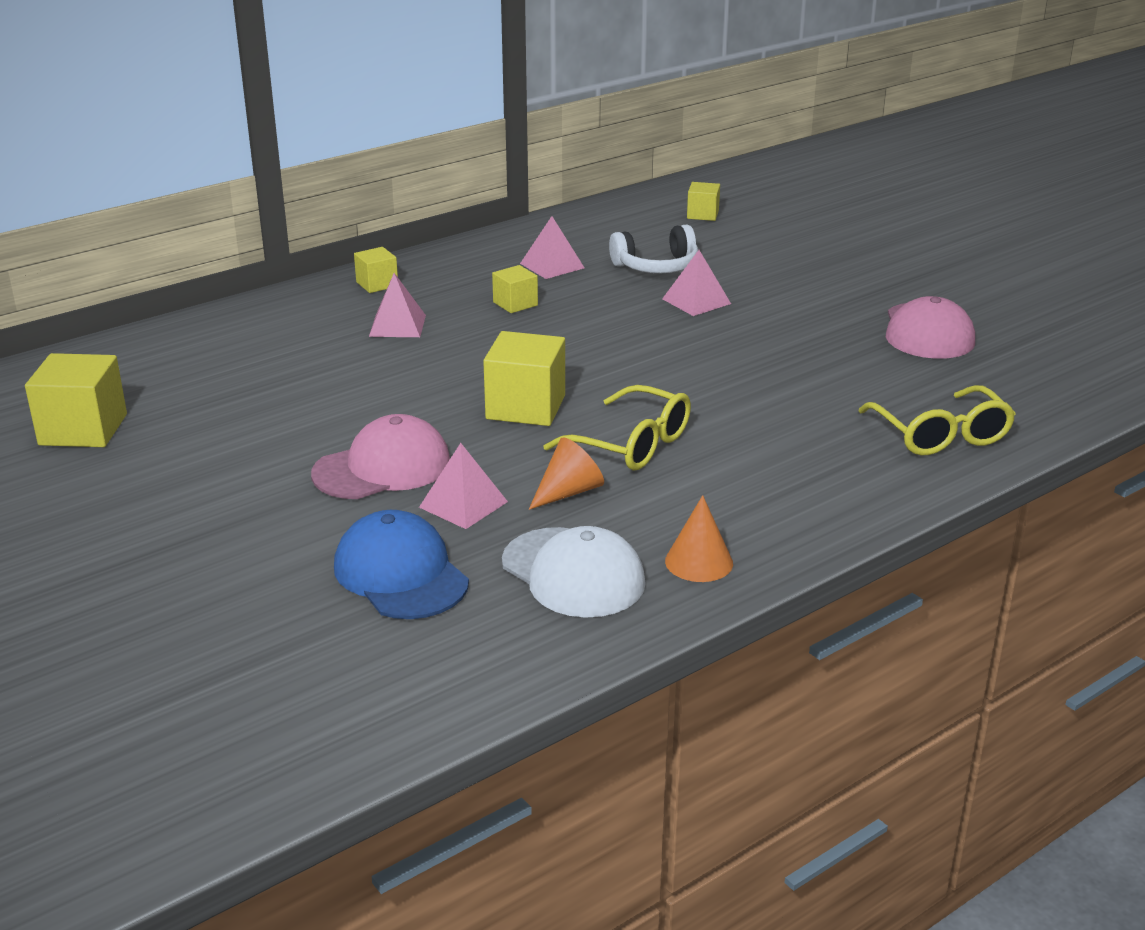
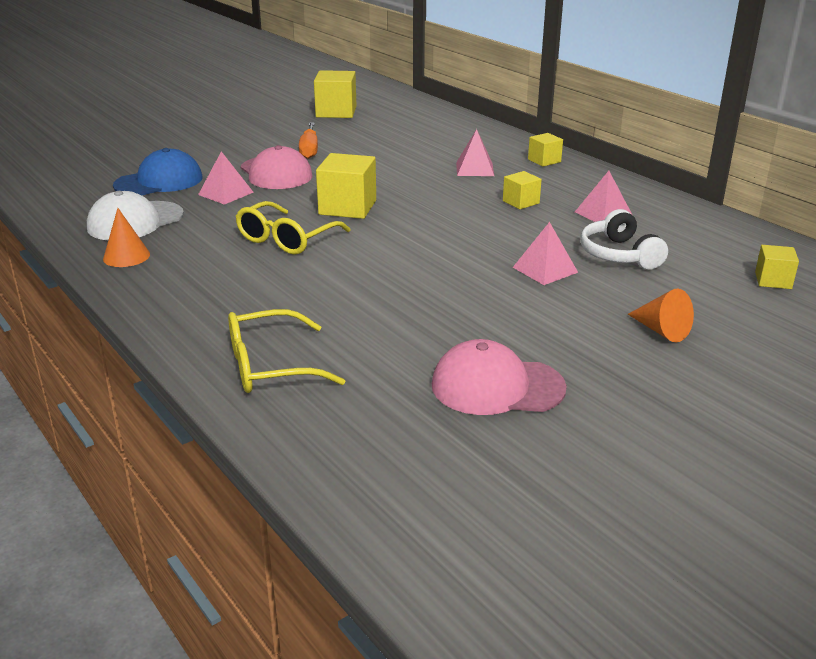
camera: 90 degrees right, 0 degrees up
(281, 445) = (309, 150): none -> orange screwdriver
(568, 492) = (229, 220): orange cone -> orange cone (661, 330)

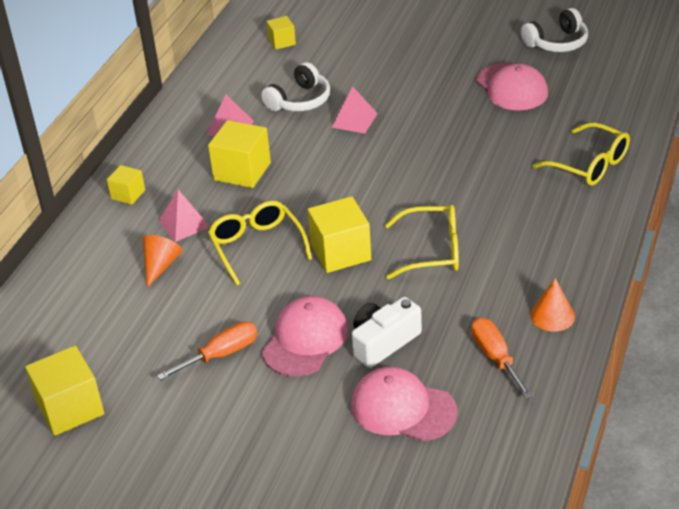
camera: 120 degrees left, 10 degrees up
(135, 221) = (495, 358): white cap -> orange screwdriver
(159, 181) = (402, 408): blue cap -> pink cap
(225, 193) = (383, 342): pink pyramid -> white camera
(406, 183) = (256, 246): none -> yellow glasses
(521, 202) = (242, 171): yellow cube -> yellow cube, size x1.77
(579, 483) = (557, 43): none -> white headphones
(661, 330) = (390, 60): orange cone -> orange cone (160, 265)

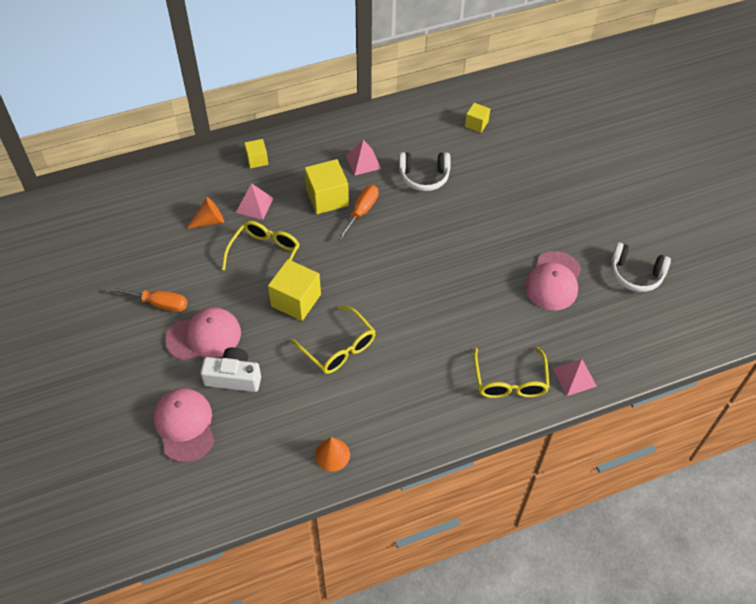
camera: 45 degrees right, 15 degrees up
(70, 408) = (66, 265): yellow cube -> none
(354, 120) = (432, 218): pink pyramid -> pink pyramid (574, 377)
(495, 358) = (267, 447): orange screwdriver -> orange screwdriver (361, 212)

